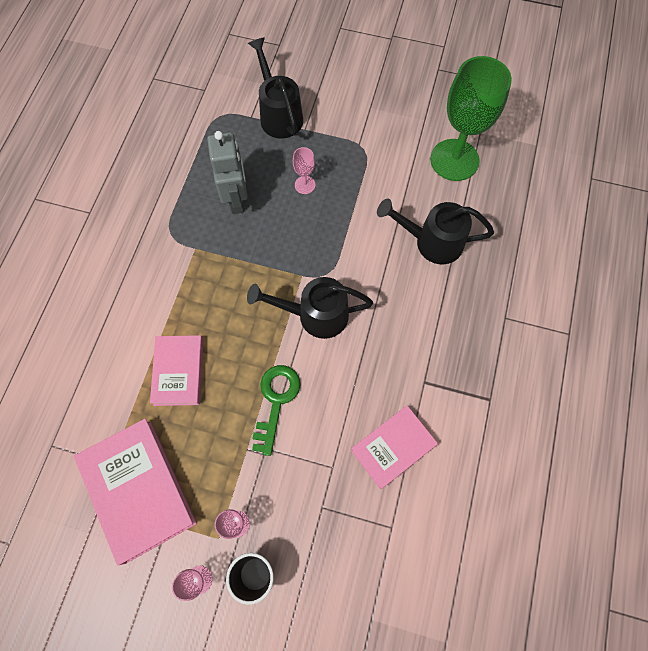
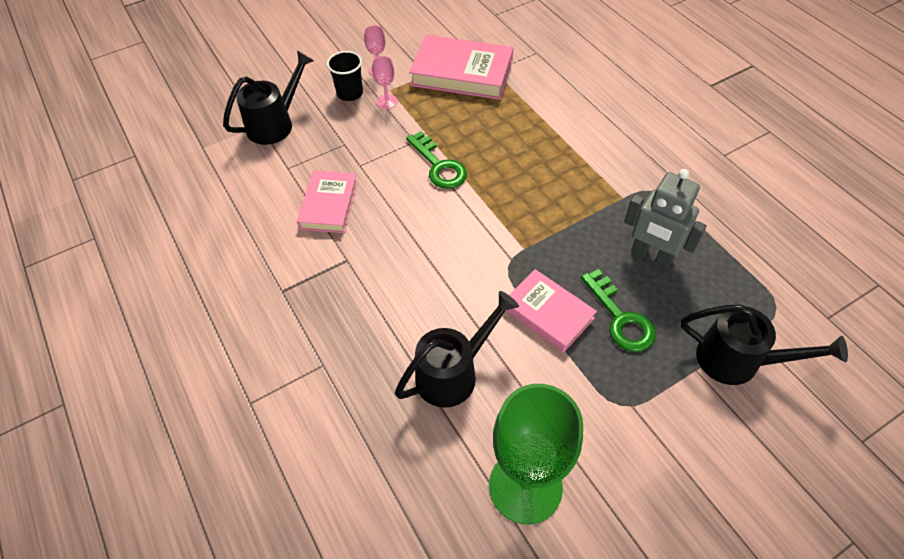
camera: 135 degrees right, 15 degrees down
(179, 371) = (521, 130): pink book -> pink book (548, 313)
(305, 185) = (620, 318): pink goblet -> green key
(315, 315) = (479, 232): black watering can -> black watering can (275, 124)

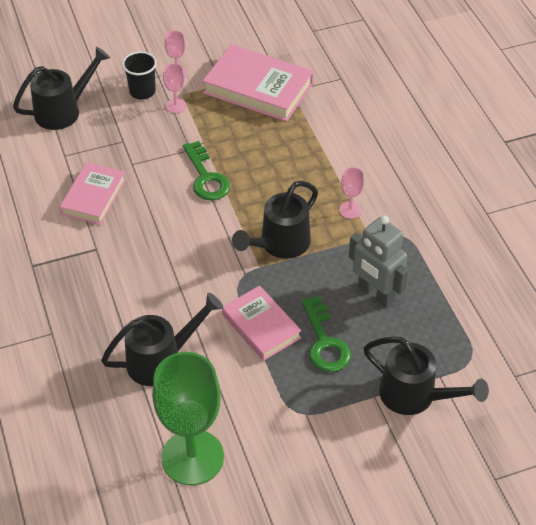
camera: 10 degrees right, 5 degrees down
(536, 221) = (279, 244): none -> black watering can
(593, 174) = (350, 210): none -> pink goblet

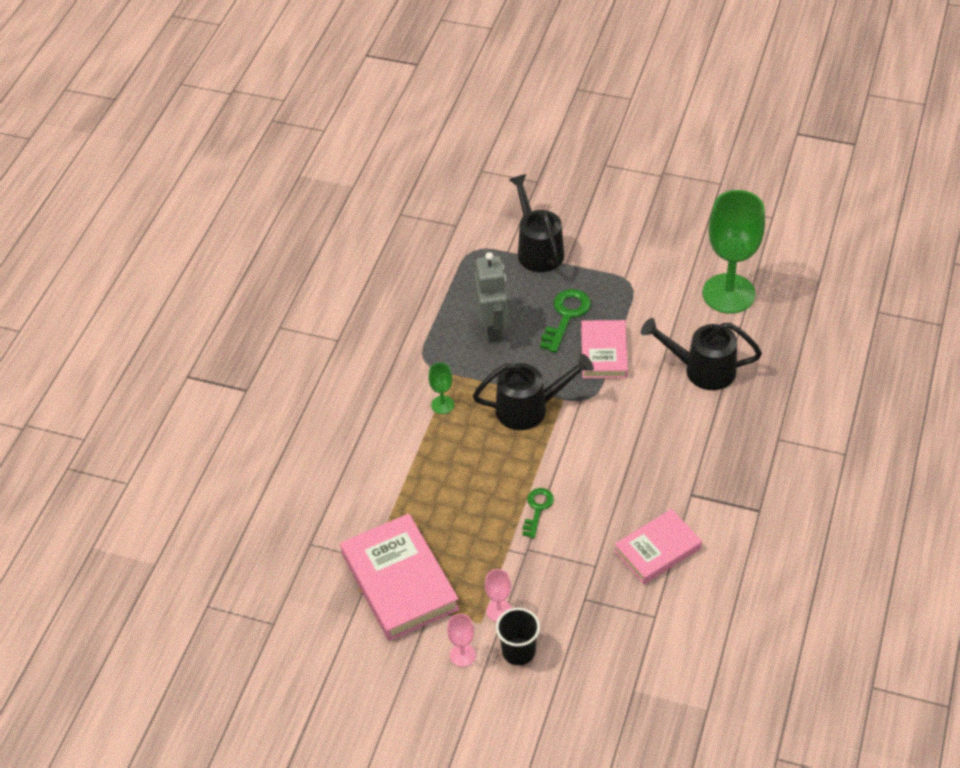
camera: 140 degrees left, 0 degrees up
(64, 111) = (619, 677): black watering can -> none
(206, 177) = (537, 509): green key -> green key, size x0.65
(350, 210) = (442, 405): pink goblet -> green goblet

